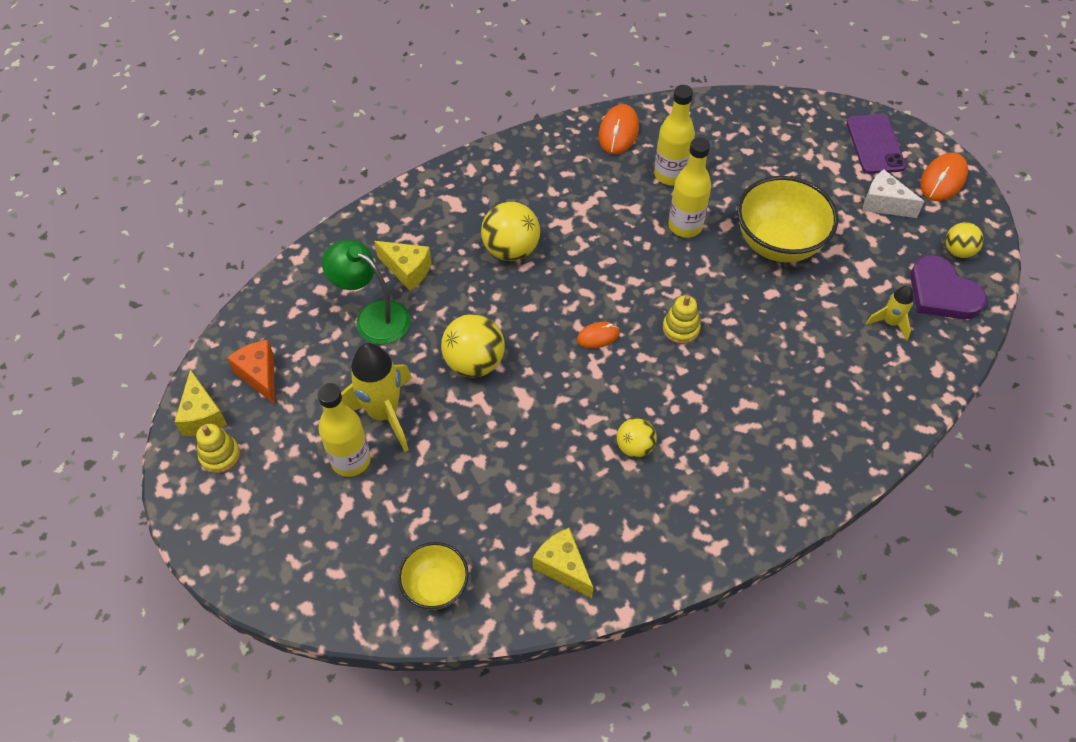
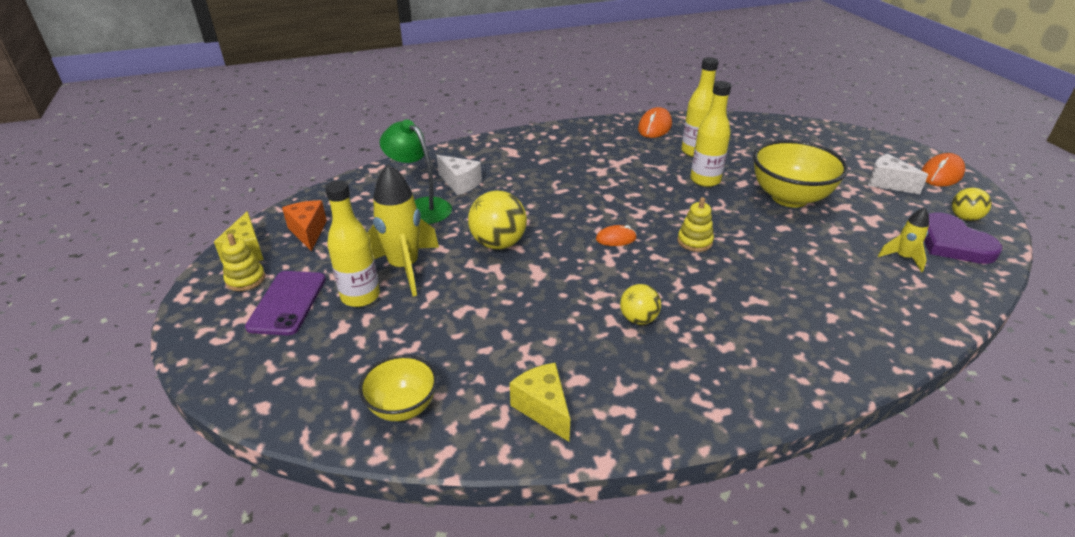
camera: 10 degrees right, 20 degrees down
(407, 270) = (460, 184): yellow cheese -> white cheese
(511, 250) = (551, 180): yellow ball -> none
(875, 144) = (875, 150): purple phone -> purple phone (288, 303)

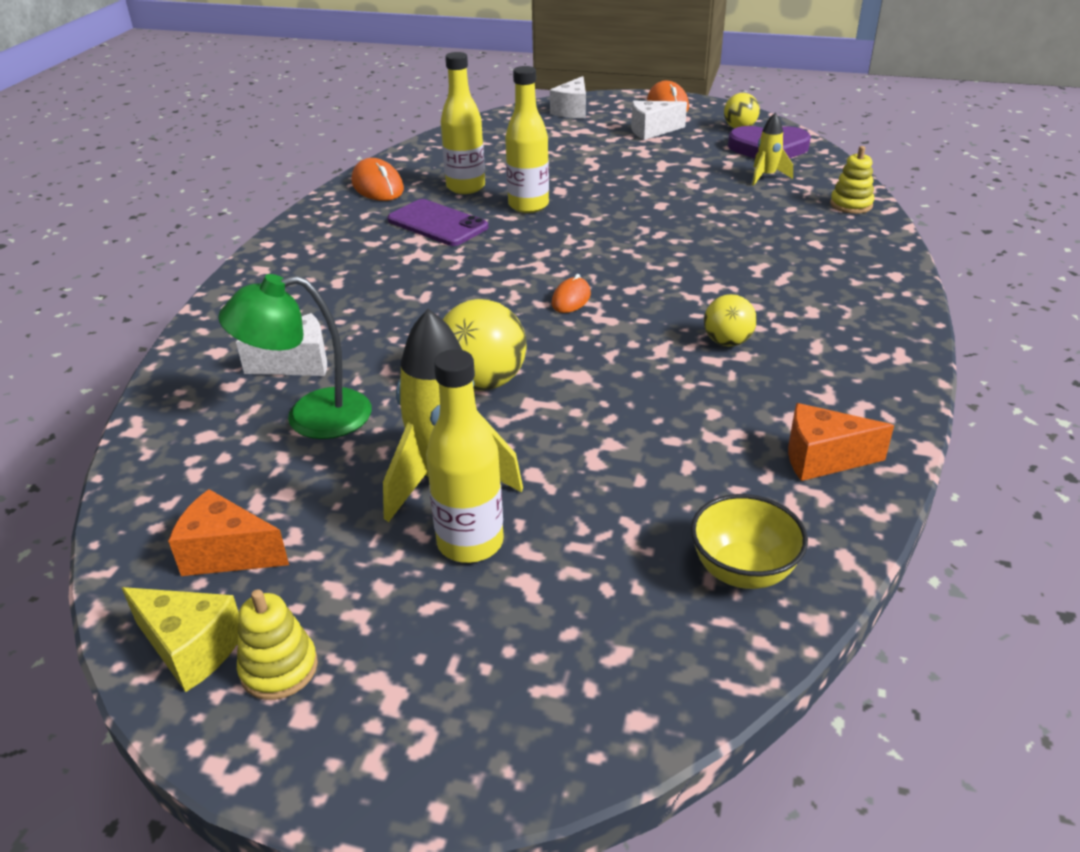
camera: 55 degrees left, 0 degrees up
(288, 303) = (404, 629): purple phone -> purple phone (437, 224)
(543, 408) = (822, 459): yellow cheese -> orange cheese
(694, 241) = (630, 257): yellow stacking toy -> yellow stacking toy (851, 205)
(789, 198) = (617, 180): yellow bowl -> none
(860, 143) = (572, 111): none -> white cheese

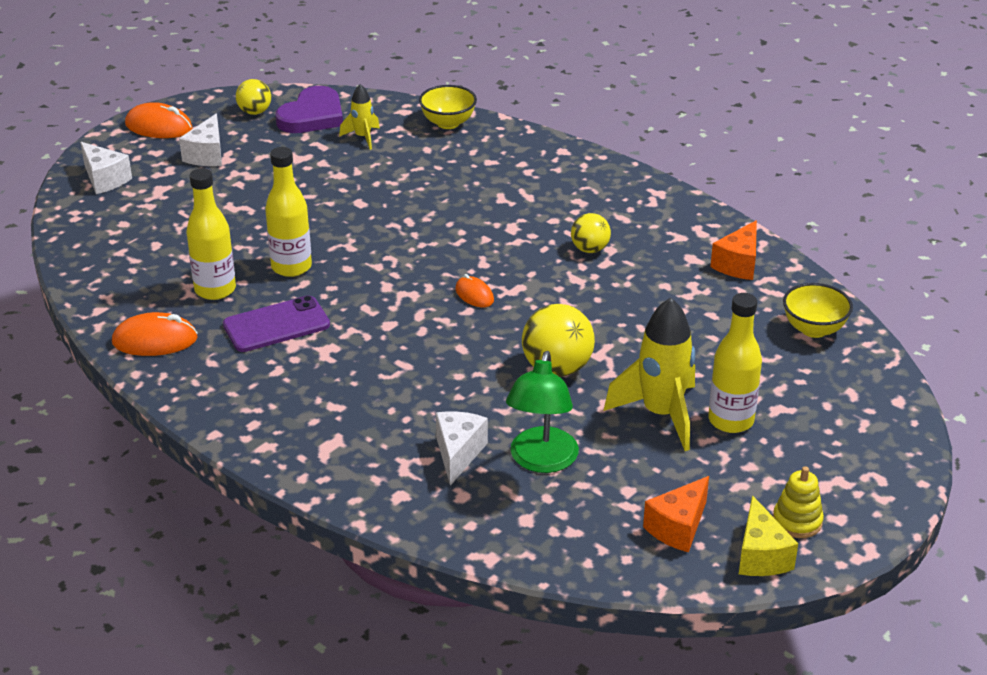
camera: 65 degrees left, 0 degrees up
(191, 648) = (761, 556): yellow cheese -> yellow cheese turned 120 degrees clockwise
(851, 205) = (448, 123): yellow stacking toy -> yellow bowl

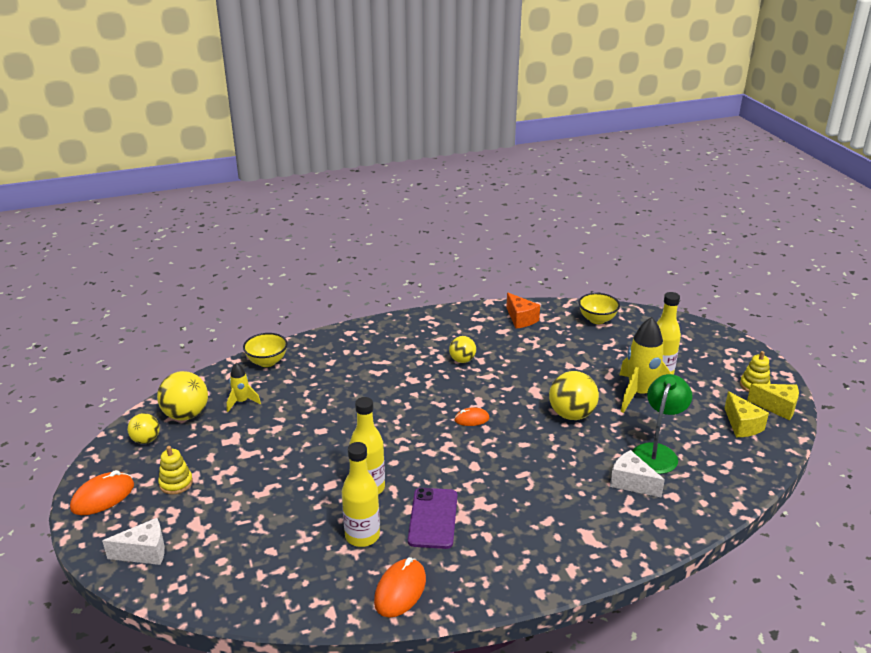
camera: 60 degrees left, 5 degrees down
(207, 155) = (176, 483): white cheese -> yellow stacking toy
(312, 116) = (186, 415): purple heart -> yellow ball
(541, 461) = (657, 452): green lamp -> green lamp turned 105 degrees counterclockwise
(678, 527) = (742, 425): orange cheese -> yellow cheese

